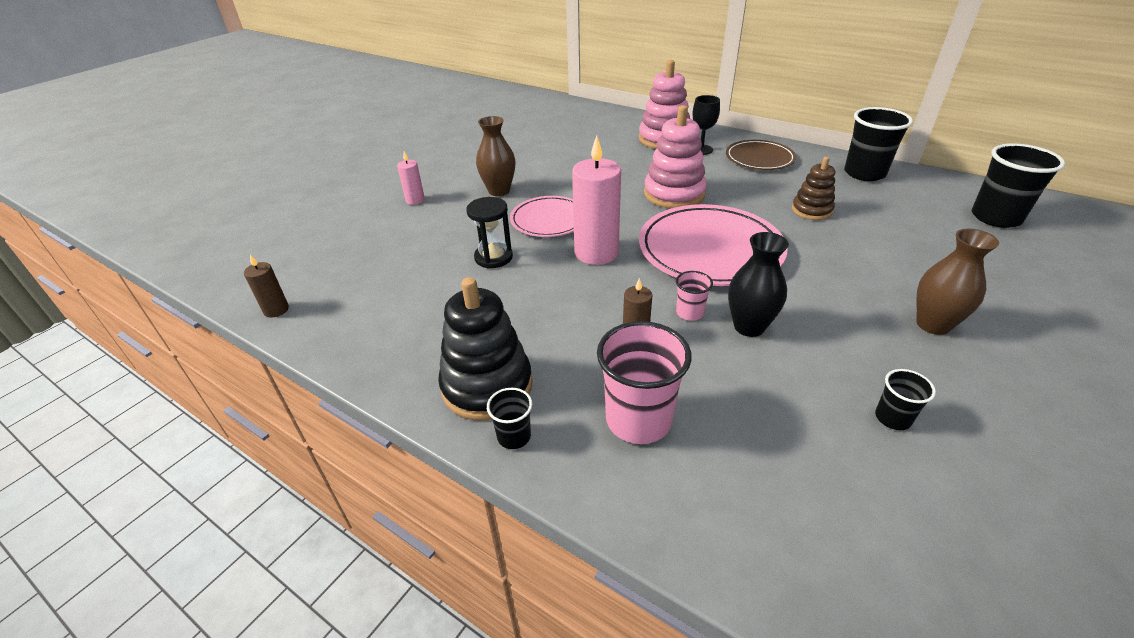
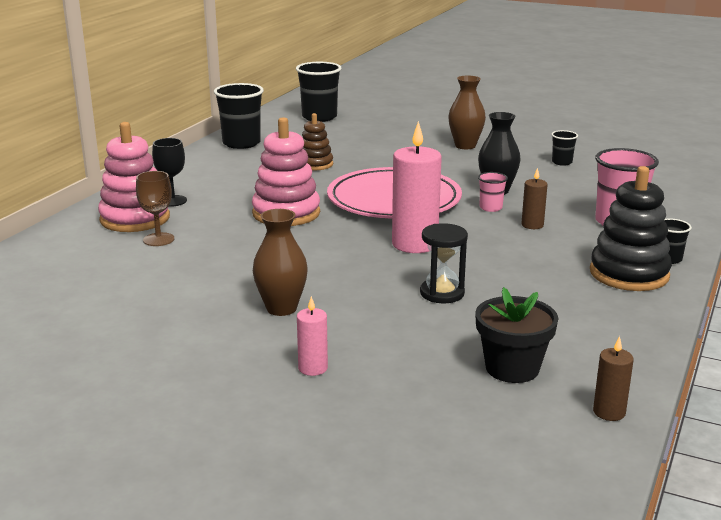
camera: 100 degrees left, 15 degrees down
(362, 275) = (512, 368): none -> black flower pot
(549, 220) = (354, 271): pink plate -> none
(624, 148) = (158, 239): none -> brown goblet
(759, 158) = (202, 177): brown plate -> none

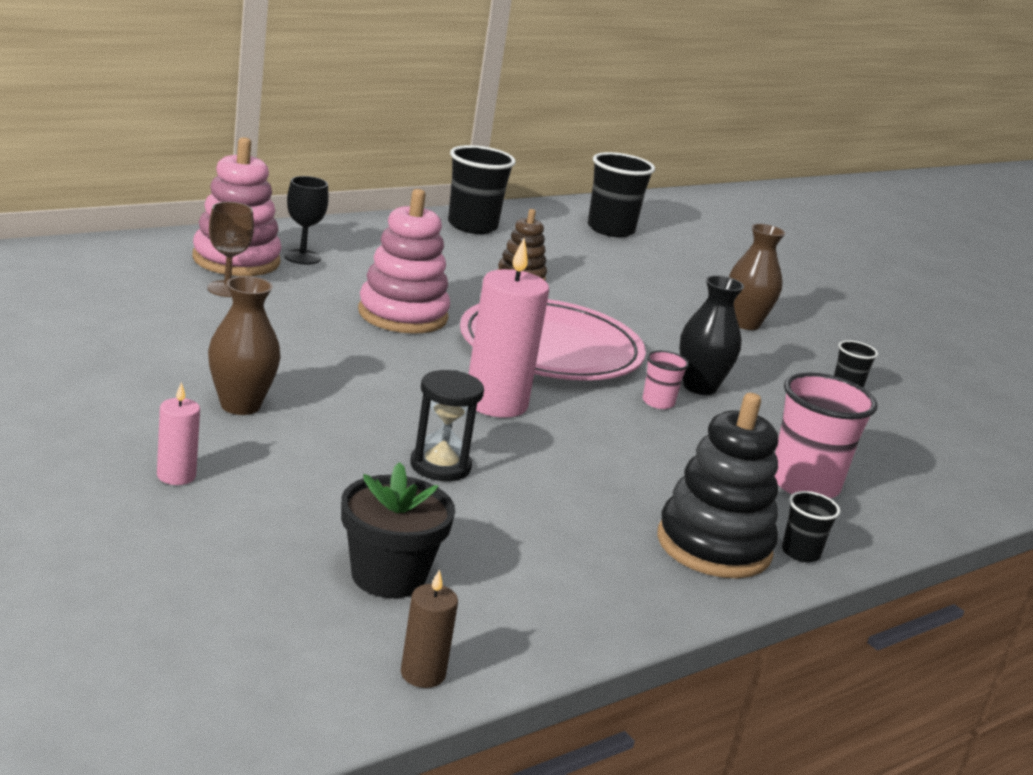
camera: 25 degrees right, 0 degrees up
(532, 225) = (679, 441): brown candle -> none

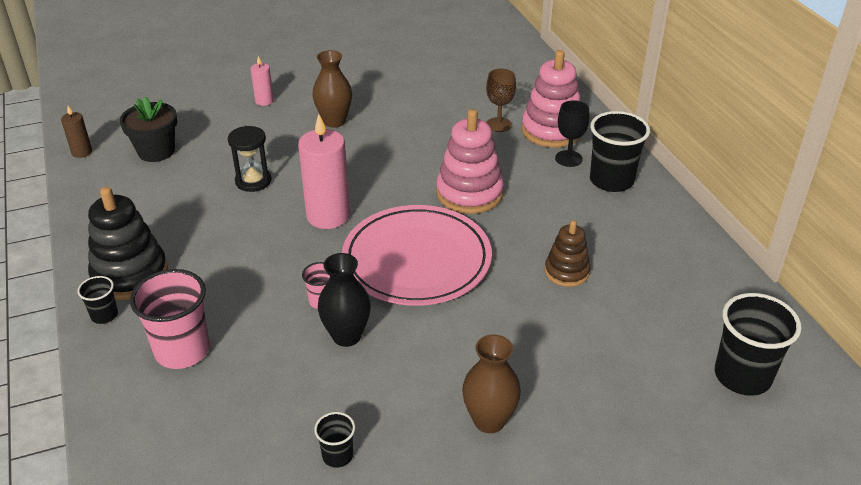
camera: 110 degrees right, 15 degrees up
(472, 226) = (691, 262): black cup -> black cup (611, 180)

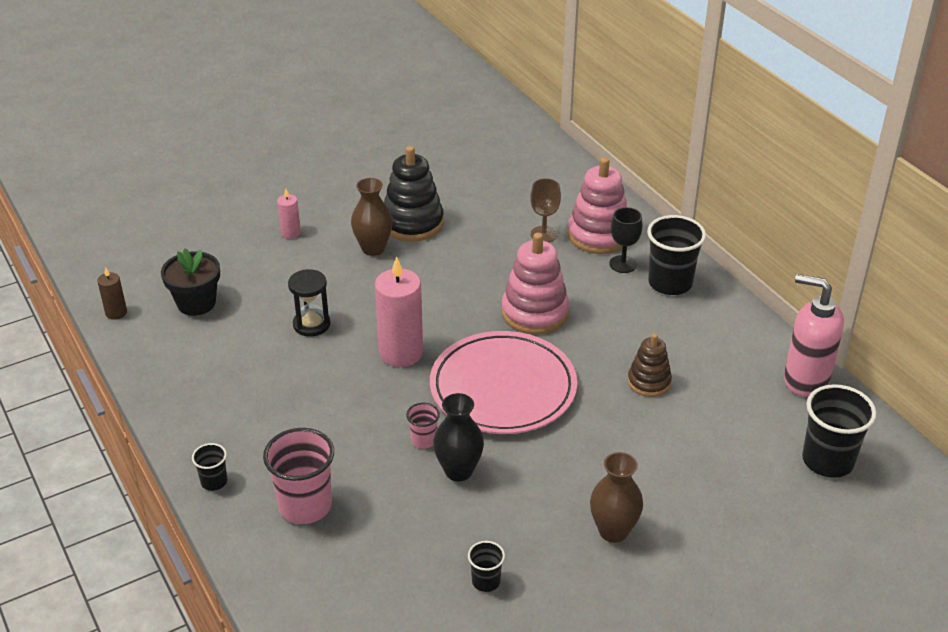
camera: 10 degrees left, 0 degrees up
(130, 275) = (223, 438): black stacking toy -> black stacking toy (412, 223)
(733, 289) = (805, 380): none -> pink soap dispenser

